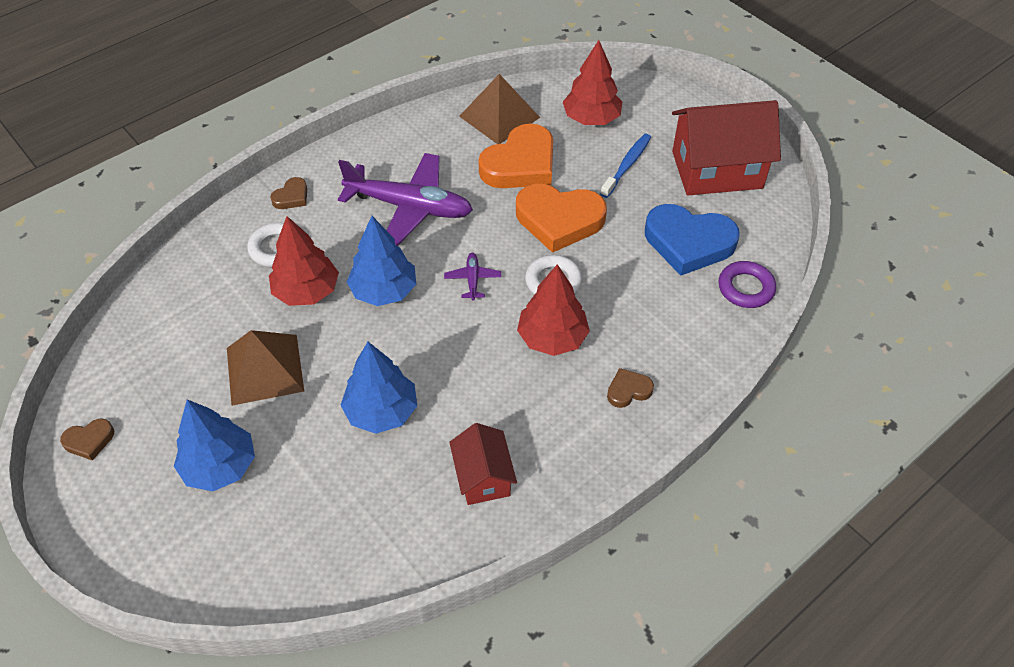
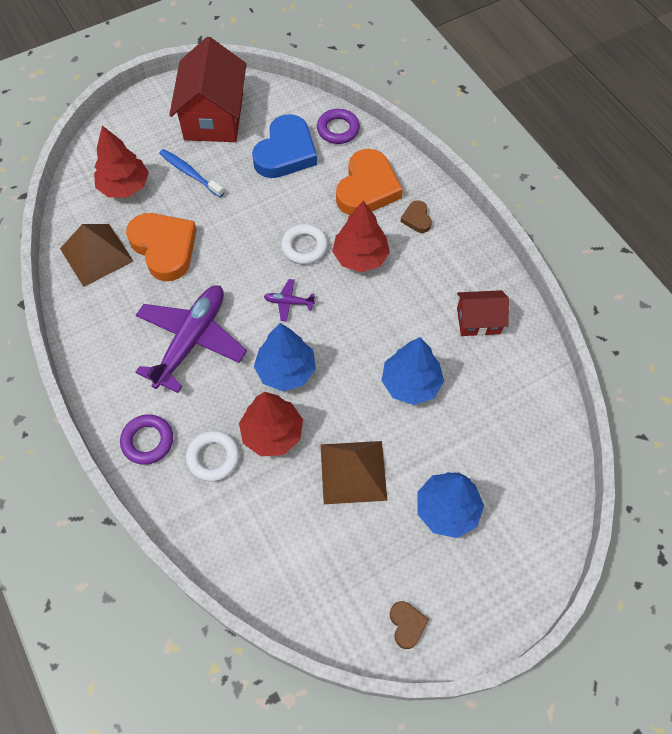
camera: 80 degrees left, 10 degrees up
(291, 197) = (147, 441): brown heart -> purple ring
(559, 220) = (239, 231): orange heart -> orange heart (367, 188)

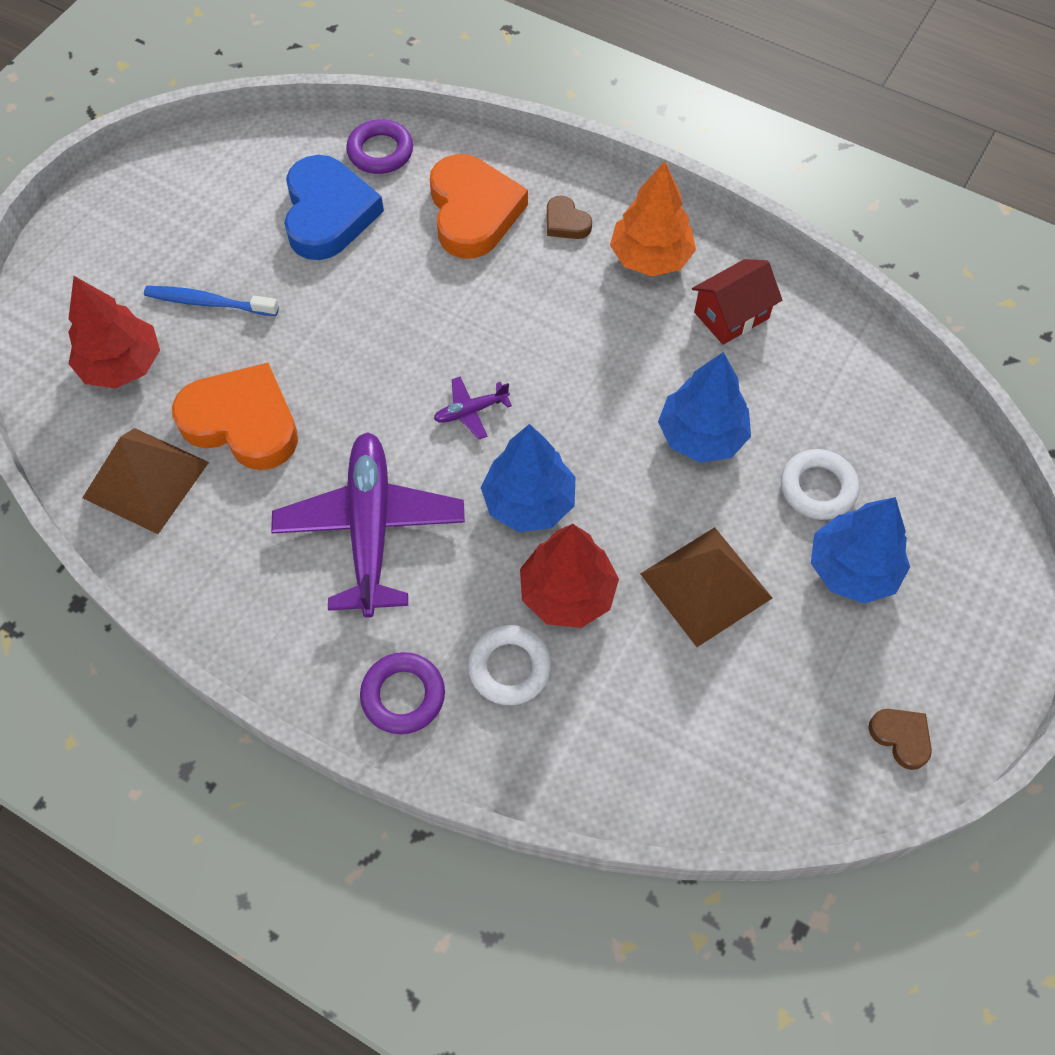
camera: 30 degrees left, 0 degrees up
(214, 117) = (189, 210): red house -> none
(304, 247) = (441, 328): white ring -> white ring (817, 488)
(360, 257) = (526, 306): red tree -> none
(453, 263) = (650, 258): none -> orange tree

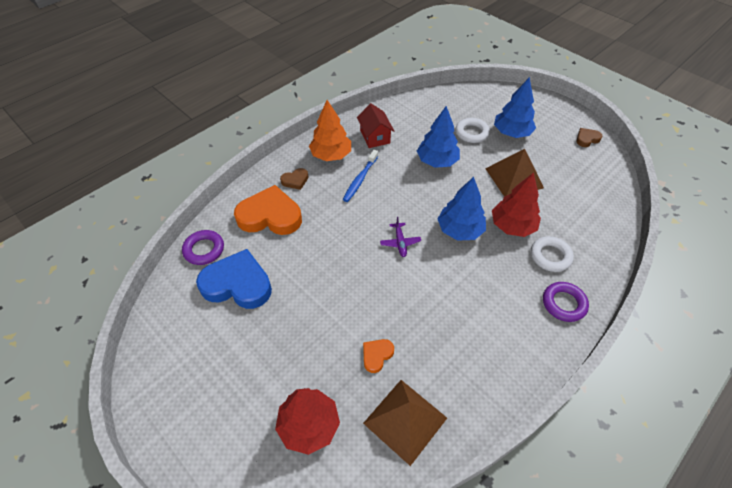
camera: 75 degrees left, 10 degrees down
(208, 303) = (278, 362): blue toothbrush -> blue toothbrush (360, 179)
(242, 422) = (376, 355): orange heart -> orange heart, size x0.46
(370, 528) = (463, 301): purple plane -> none

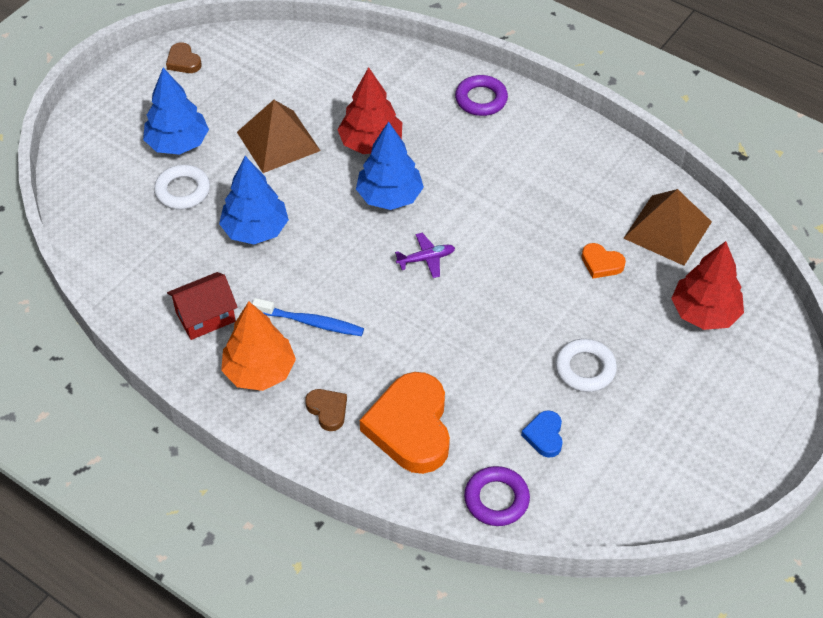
camera: 100 degrees left, 0 degrees up
(237, 284) = (544, 436): blue heart -> blue heart, size x0.46
(550, 256) = (413, 108): white ring -> white ring (585, 369)

